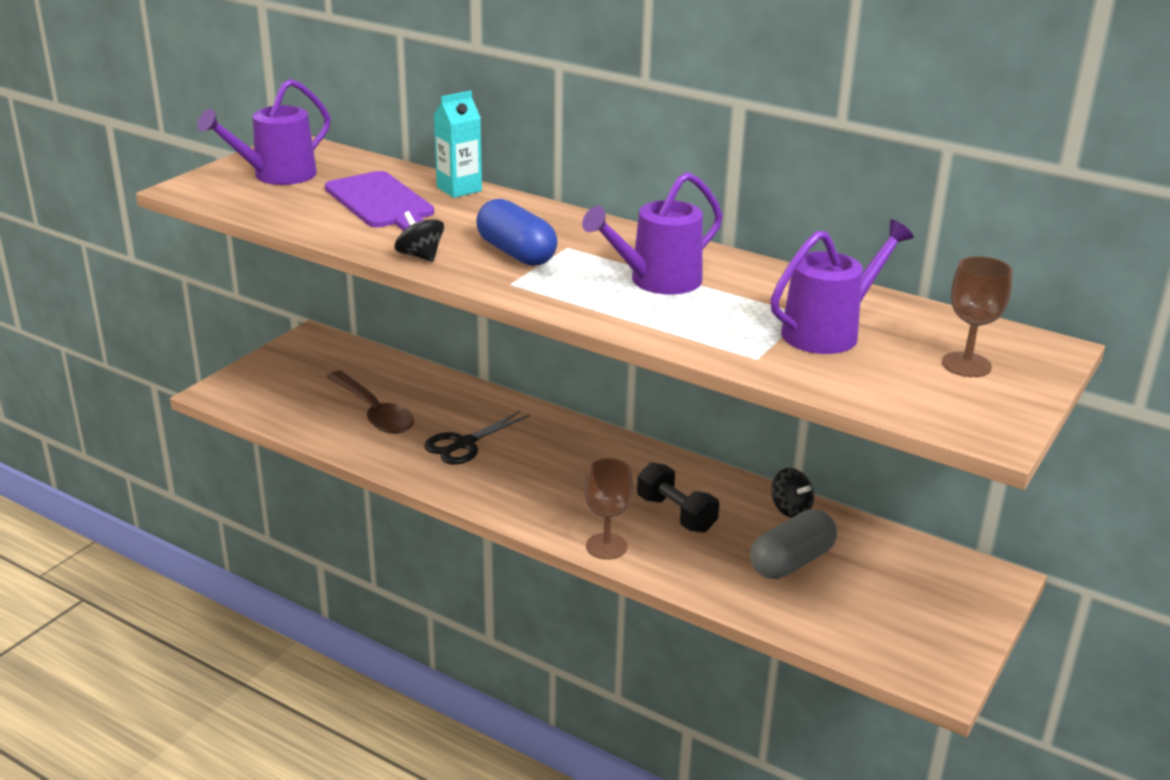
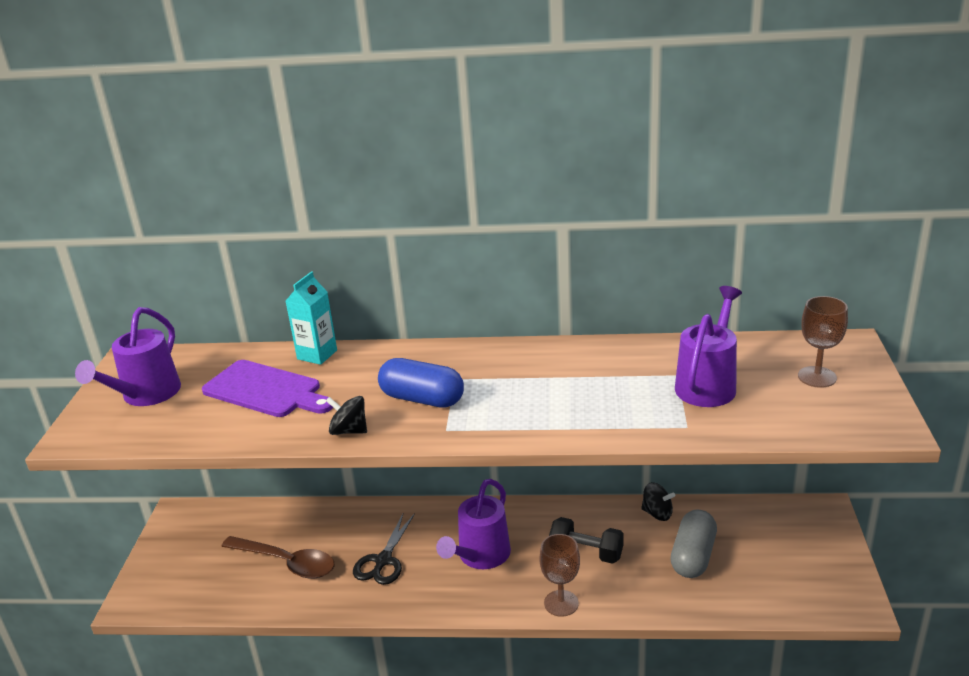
camera: 25 degrees left, 0 degrees up
(657, 281) = (551, 385): purple watering can -> purple watering can (480, 556)

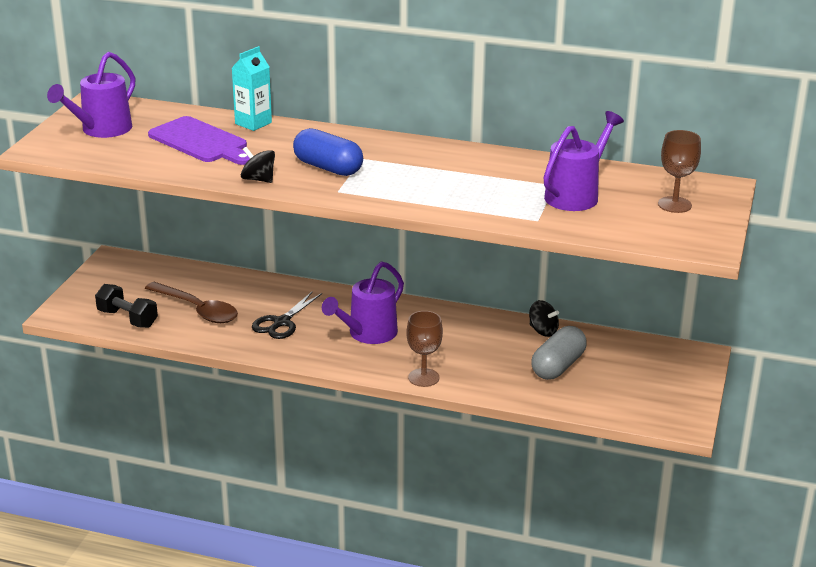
camera: 10 degrees right, 0 degrees up
(586, 552) = (463, 347): black dumbbell -> black dumbbell (127, 319)

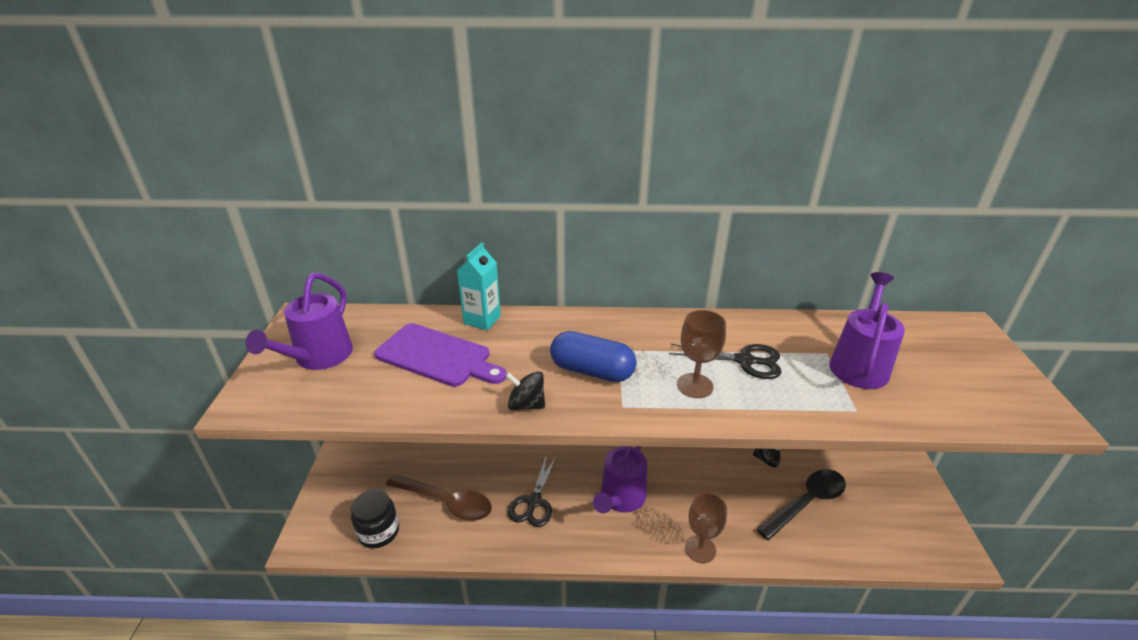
camera: 15 degrees left, 5 degrees up
(127, 319) = (378, 532): black dumbbell -> black jar
(471, 179) = (745, 361): none -> black scissors
(558, 366) = (806, 502): grey capsule -> black spoon
(674, 205) = (957, 360): brown goblet -> brown goblet (695, 386)

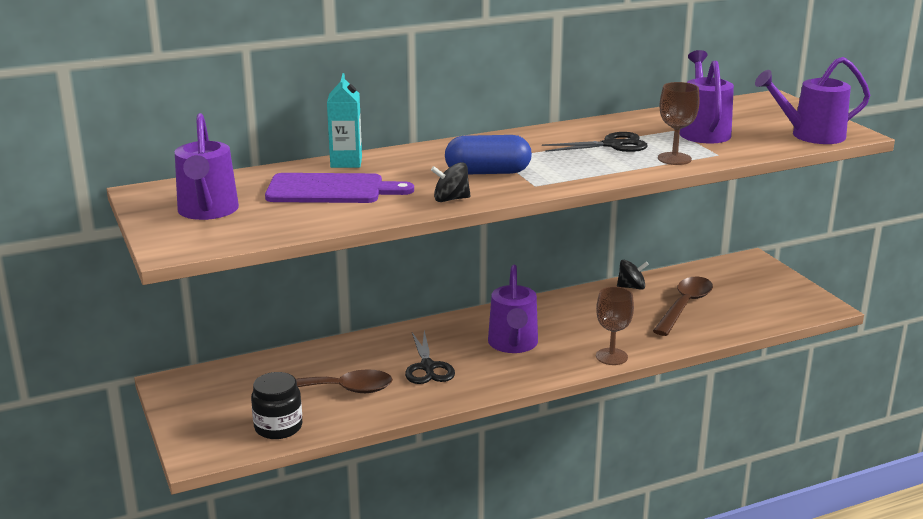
camera: 25 degrees left, 10 degrees down
(695, 386) = (583, 164): brown goblet -> brown goblet (674, 159)
(806, 502) = (684, 306): black spoon -> brown spoon
(991, 406) = (810, 136): none -> purple watering can

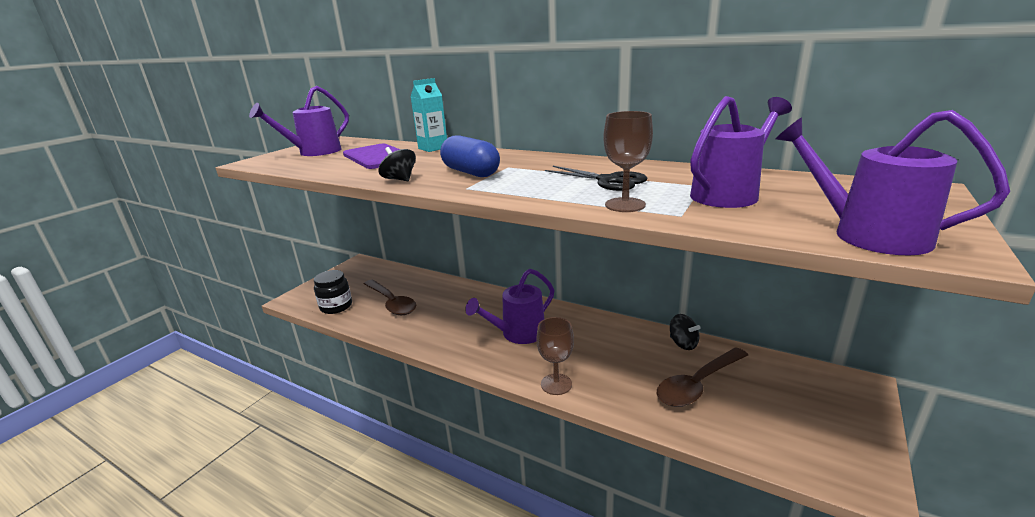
camera: 55 degrees right, 0 degrees up
(427, 367) = (450, 318): black scissors -> none
(684, 306) = (698, 384): brown spoon -> brown spoon turned 150 degrees clockwise

